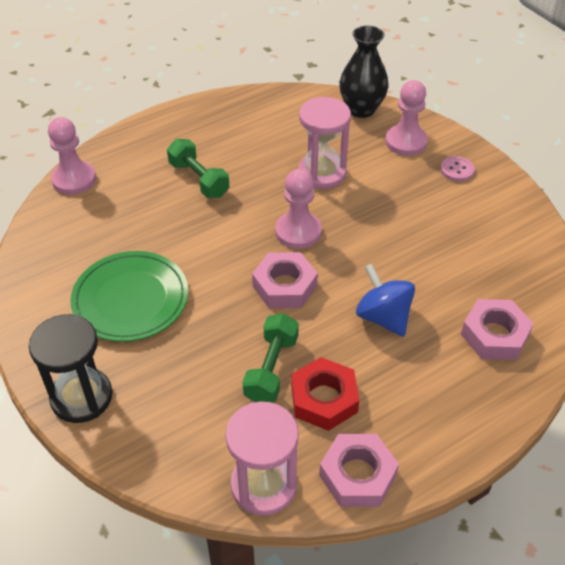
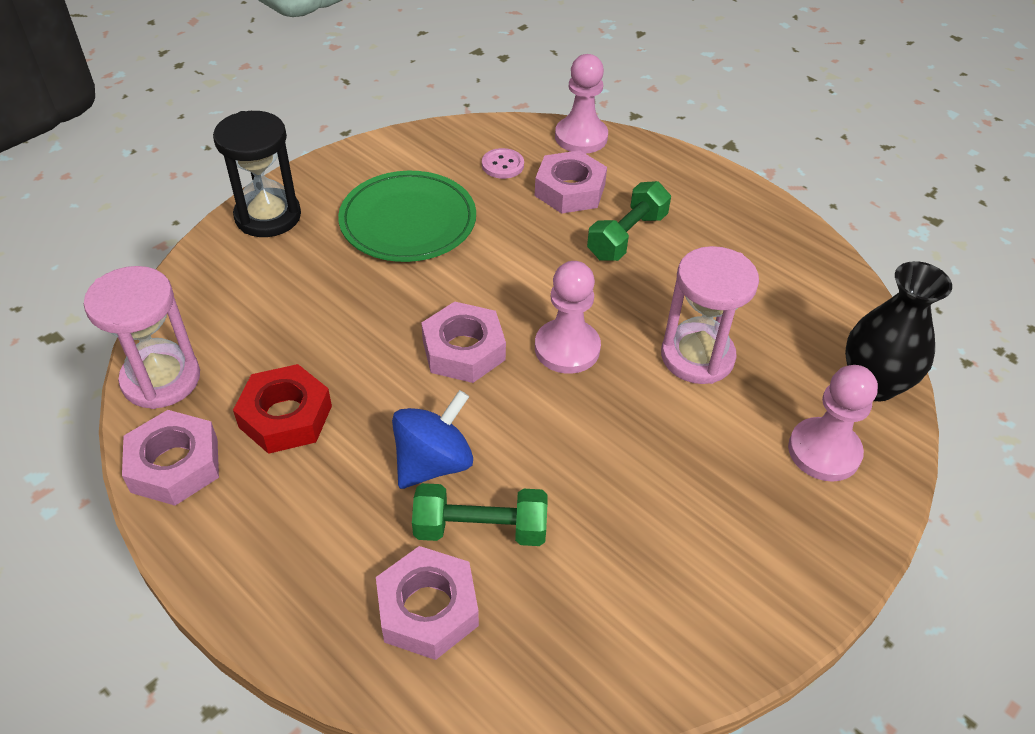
camera: 75 degrees right, 0 degrees up
(135, 198) = (570, 190): none -> pink nut
(271, 368) = (326, 359): green dumbbell -> green dumbbell (480, 529)
(457, 170) = (789, 531): pink button -> pink button (502, 165)

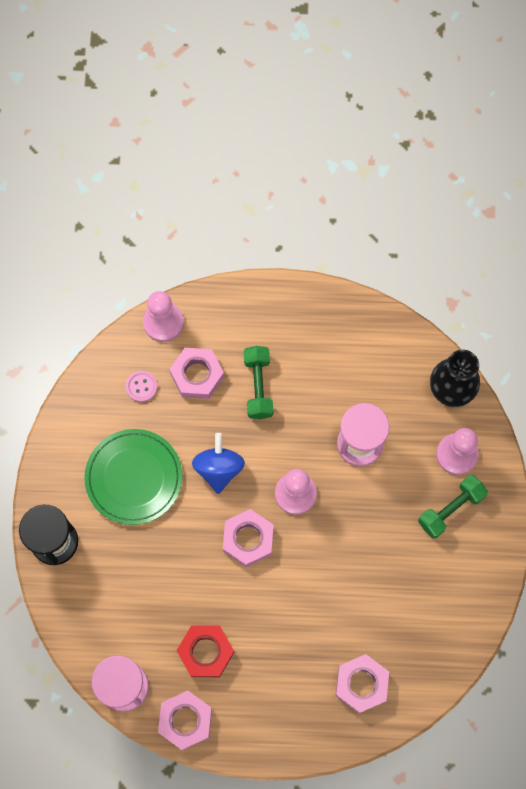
camera: 40 degrees left, 25 degrees up
(433, 463) = (296, 615): blue spinning top -> blue spinning top (219, 468)
(480, 529) = (347, 629): green dumbbell -> green dumbbell (450, 509)

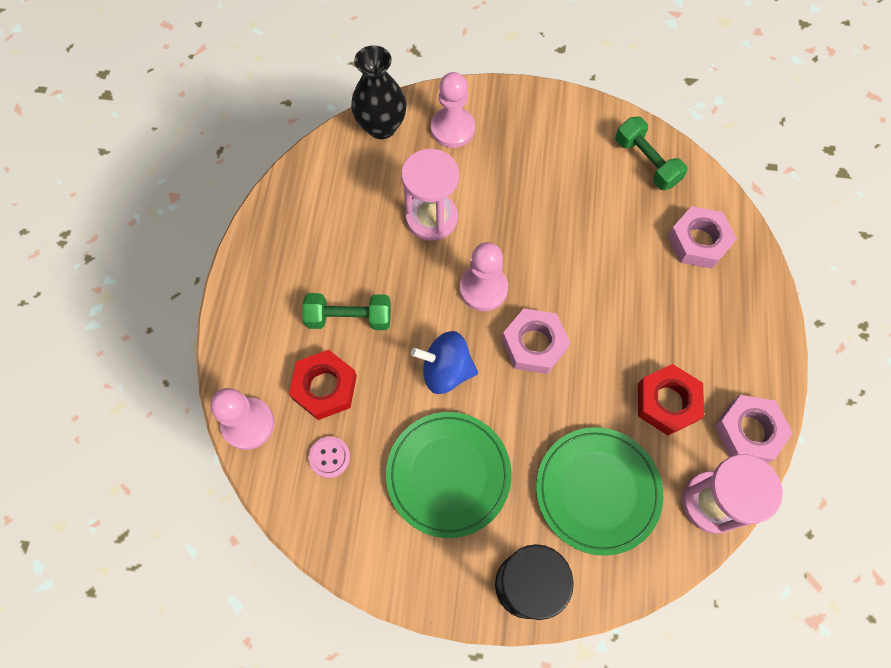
camera: 85 degrees left, 5 degrees down
(128, 594) = (597, 490): none -> green plate
(197, 375) = (324, 387): pink nut -> red nut
(450, 509) = (511, 140): green dumbbell -> green dumbbell (646, 162)

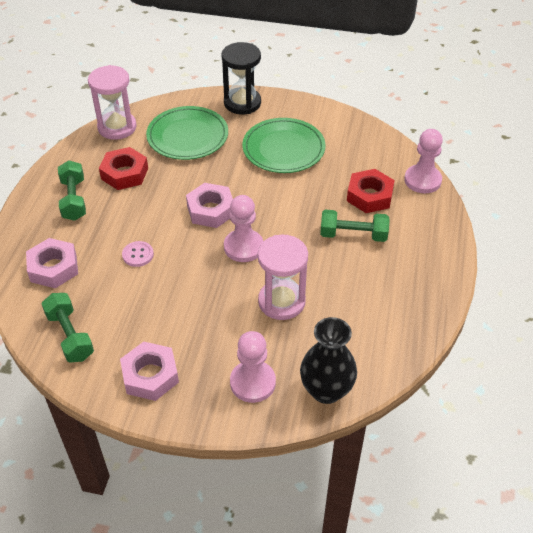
camera: 175 degrees left, 20 degrees down
(329, 457) = (363, 161): pink button -> pink button (138, 255)
(446, 371) = (279, 199): blue spinning top -> none
(717, 348) = (74, 199): none -> green dumbbell
(748, 431) = (76, 156): pink nut -> pink nut (150, 375)

